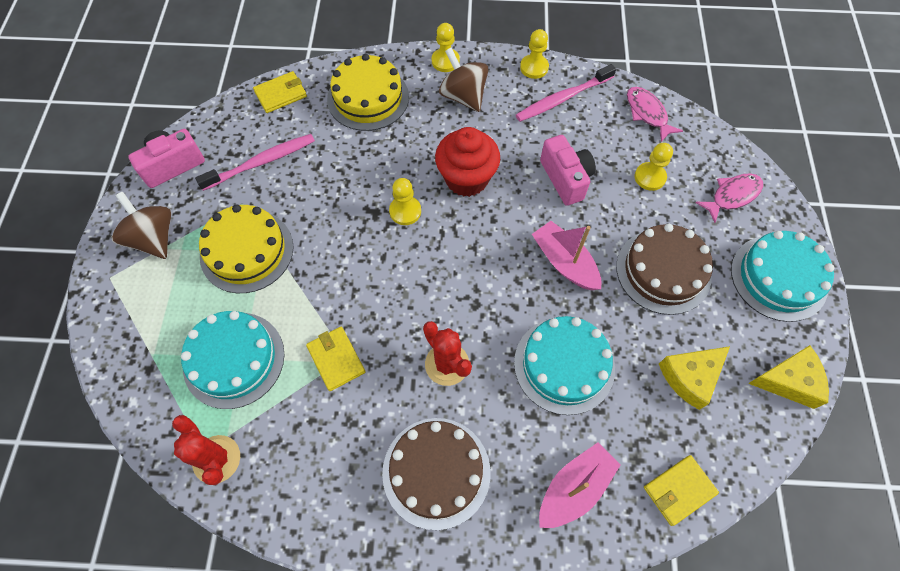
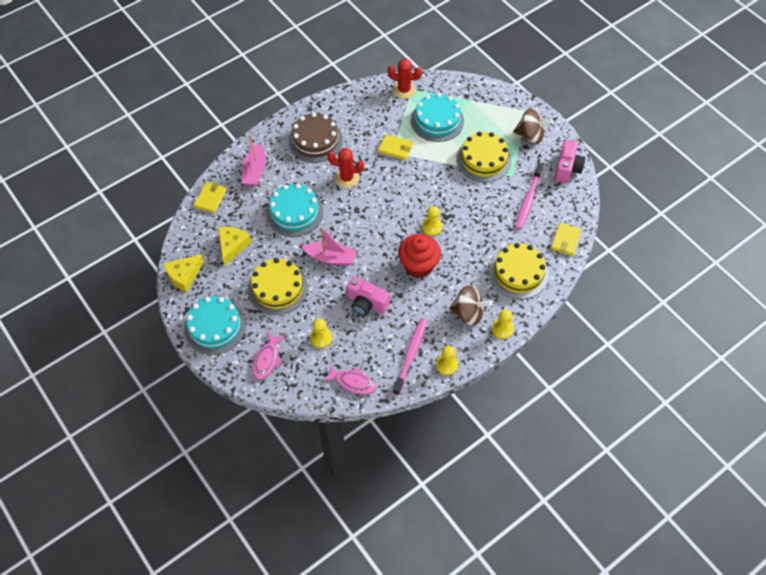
camera: 140 degrees right, 5 degrees down
(663, 271) = (278, 288): brown cake -> yellow cake

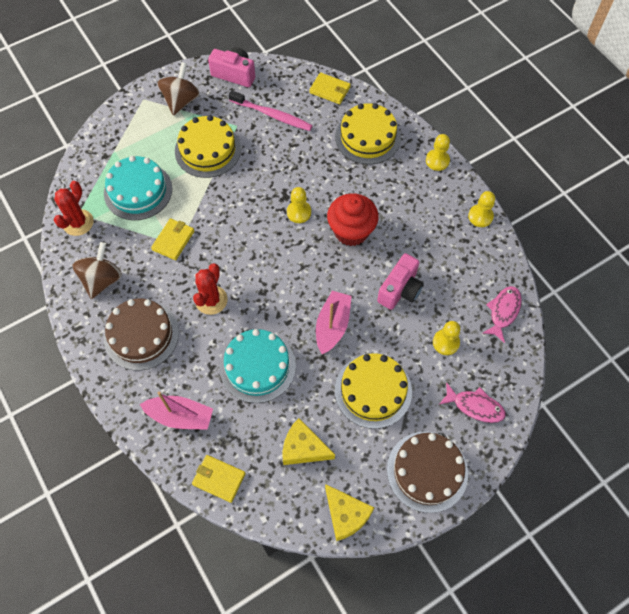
camera: 85 degrees left, 5 degrees up
(215, 326) = (427, 471): turquoise cake -> brown cake
(410, 355) = (468, 250): pink toothbrush -> none
(468, 313) = (416, 189): brown spinning top -> brown spinning top (102, 280)

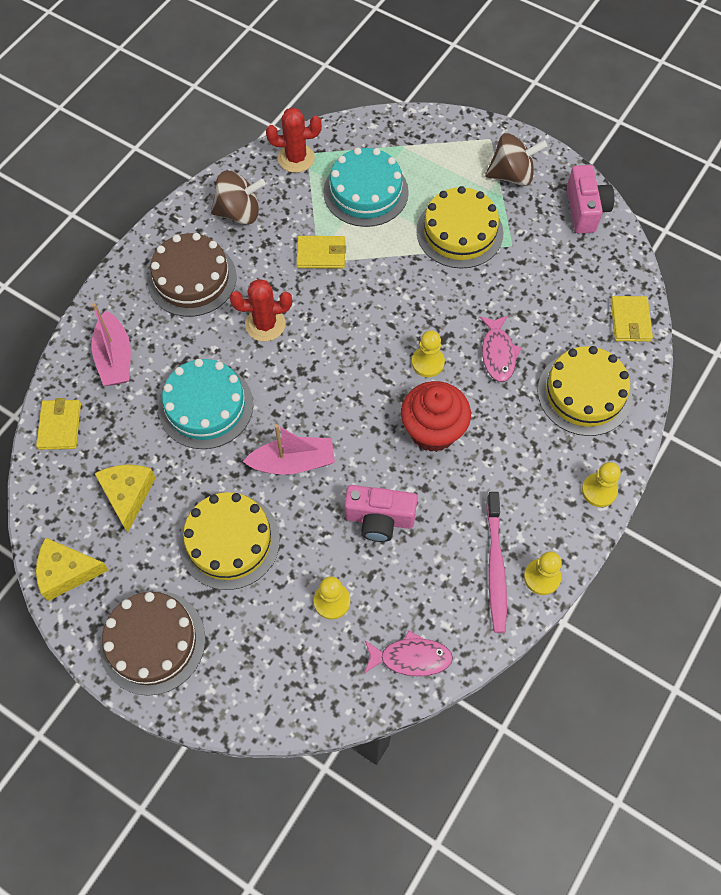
camera: 65 degrees right, 0 degrees up
(272, 115) = (550, 274): pink toothbrush -> pink toothbrush (495, 566)
(346, 515) = (66, 572): yellow cheese -> yellow cheese turned 60 degrees clockwise
(475, 406) = (260, 669): pink fish -> pink fish (498, 353)

